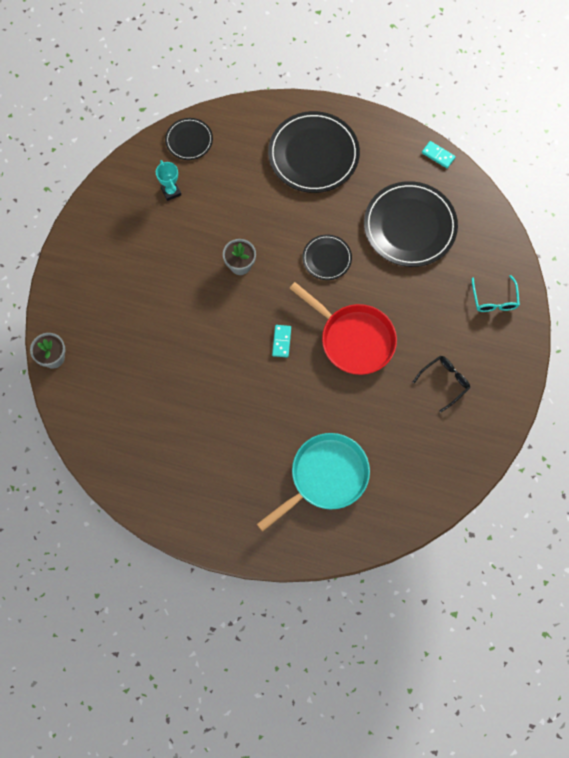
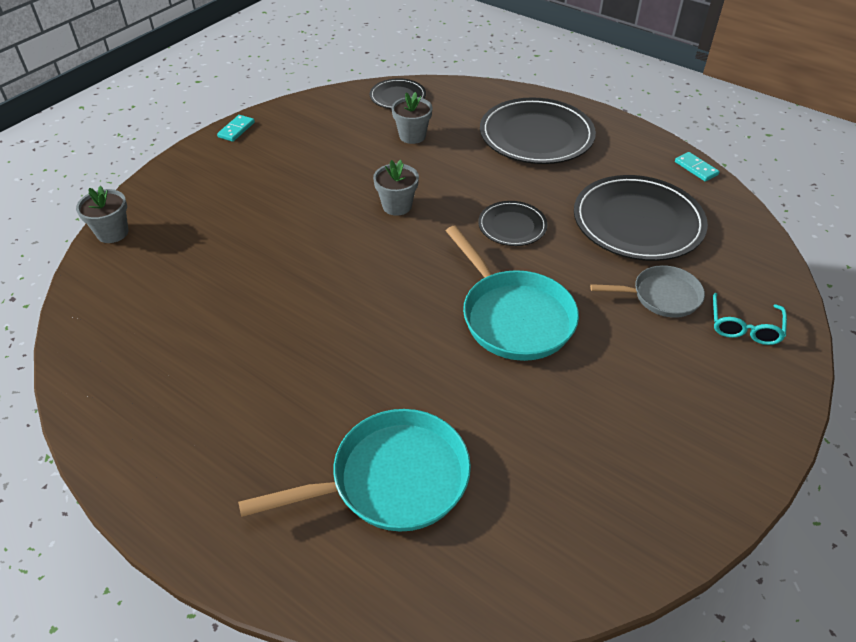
camera: 20 degrees right, 25 degrees down
(171, 191) = (352, 129): turquoise trophy -> none
(220, 185) = (412, 136): none -> grey flower pot
(281, 341) = (410, 292): turquoise domino -> turquoise domino (236, 130)
(353, 339) = (513, 317): red pan -> turquoise pan
(440, 290) = (661, 296): none -> grey pan
(444, 382) = (638, 406): black glasses -> none

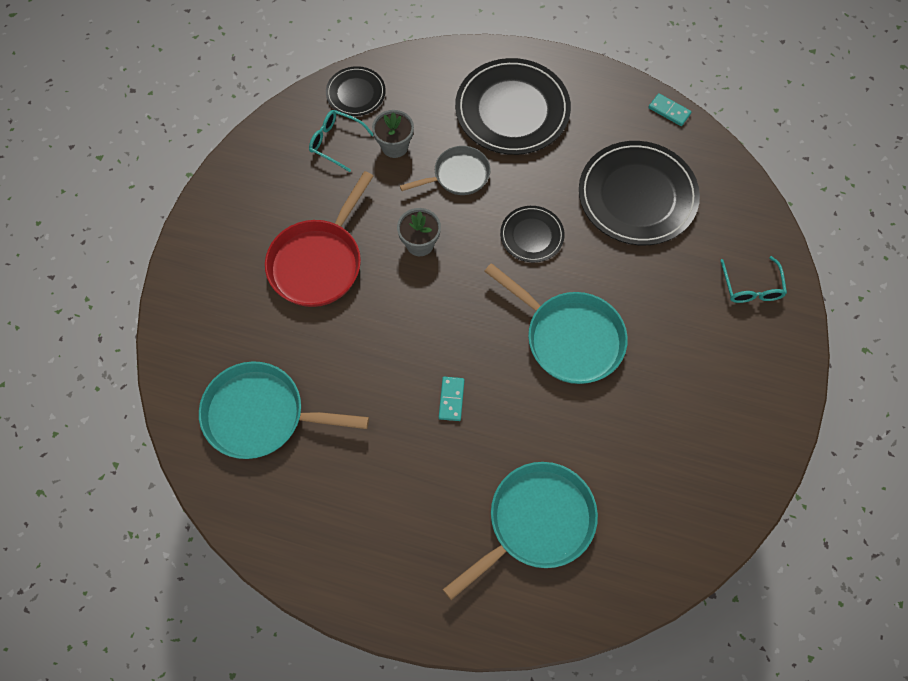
camera: 20 degrees left, 20 degrees up
(112, 233) = (172, 362): grey flower pot -> none
(162, 294) = (261, 415): none -> turquoise pan
(236, 130) = (215, 191): turquoise domino -> turquoise domino (451, 399)
(293, 196) = (318, 262): none -> red pan
(361, 122) = (336, 142): none -> turquoise glasses
(661, 296) = (680, 276): grey pan -> grey pan (458, 175)

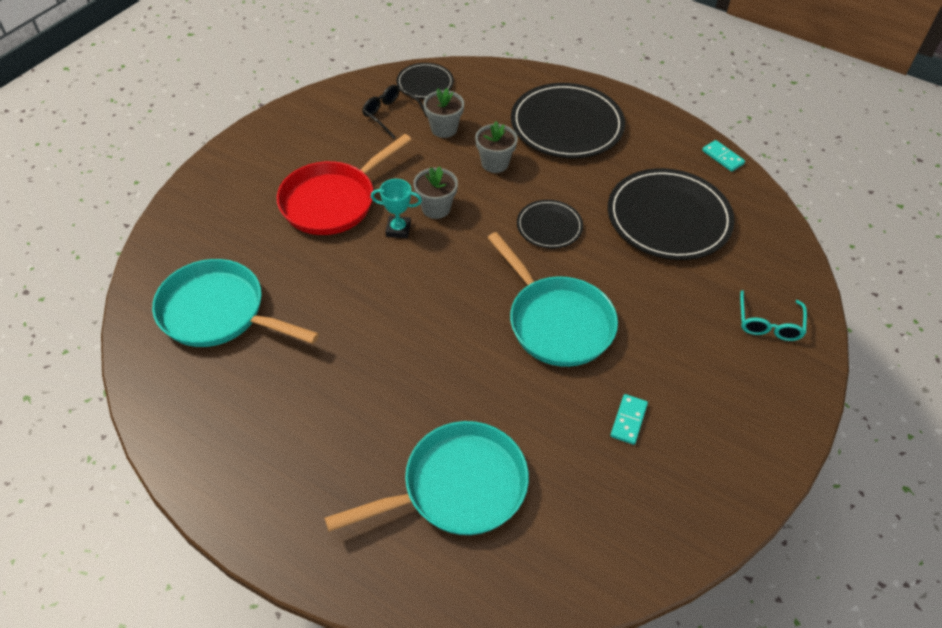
camera: 15 degrees right, 15 degrees down
(336, 142) = (391, 114): turquoise glasses -> black glasses
(393, 277) = (398, 229): none -> turquoise trophy
(451, 399) = (413, 346): turquoise domino -> turquoise domino (628, 420)
(458, 175) = (495, 163): grey pan -> grey flower pot

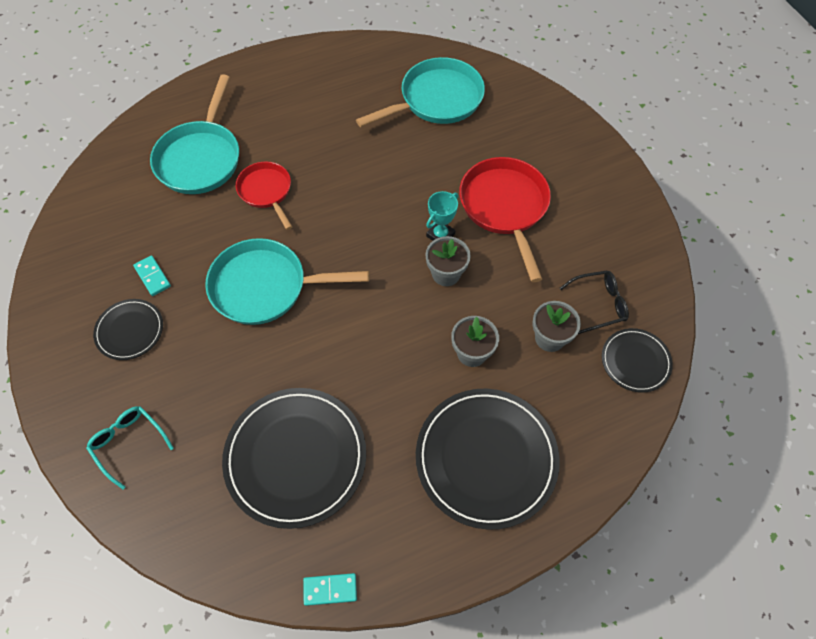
camera: 125 degrees right, 10 degrees up
(453, 390) = (266, 191): none -> red pan
(549, 226) = (362, 346): black plate -> black plate (130, 330)

